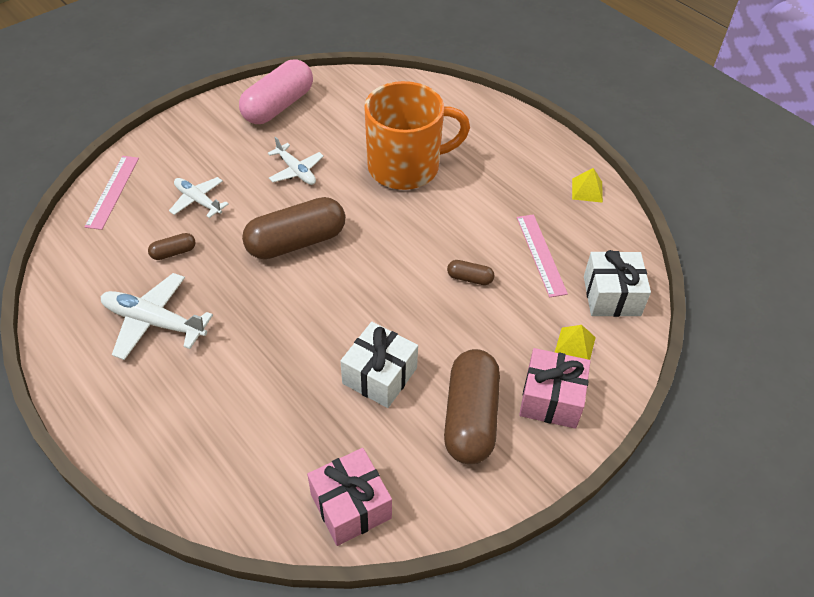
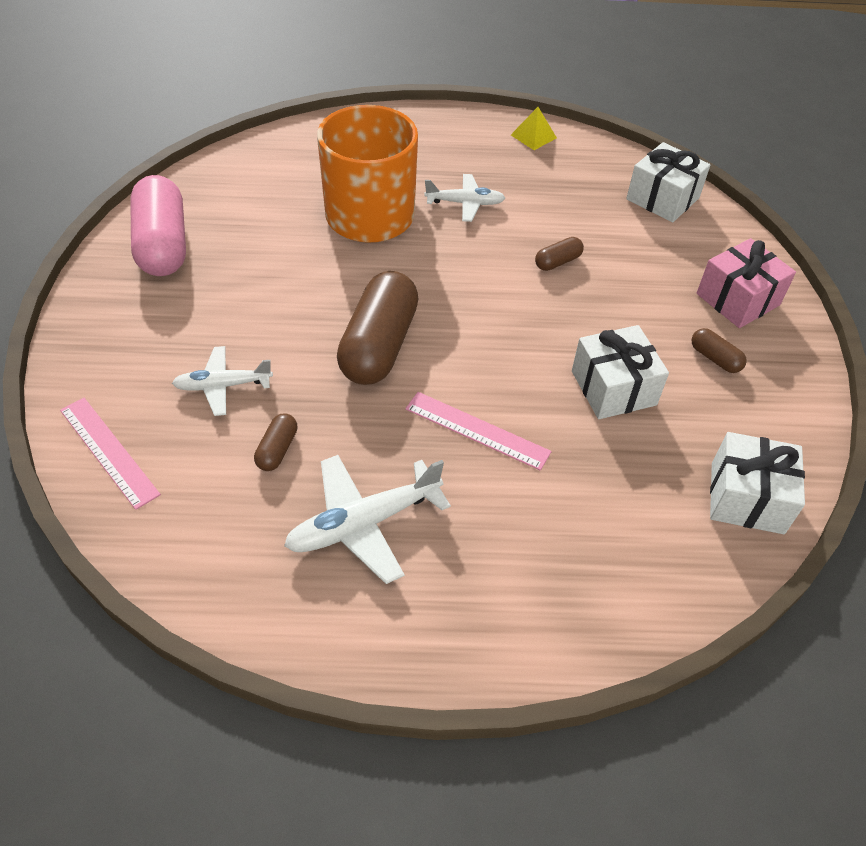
camera: 50 degrees left, 0 degrees up
(296, 171) = (278, 287): white plane -> white plane (465, 203)
(350, 506) = (747, 498): pink gift -> white gift
(470, 417) = (715, 358): brown capsule -> brown capsule, size x0.44
(540, 254) = (576, 206): pink ruler -> pink ruler (477, 430)
(575, 345) = (694, 251): yellow pyramid -> none

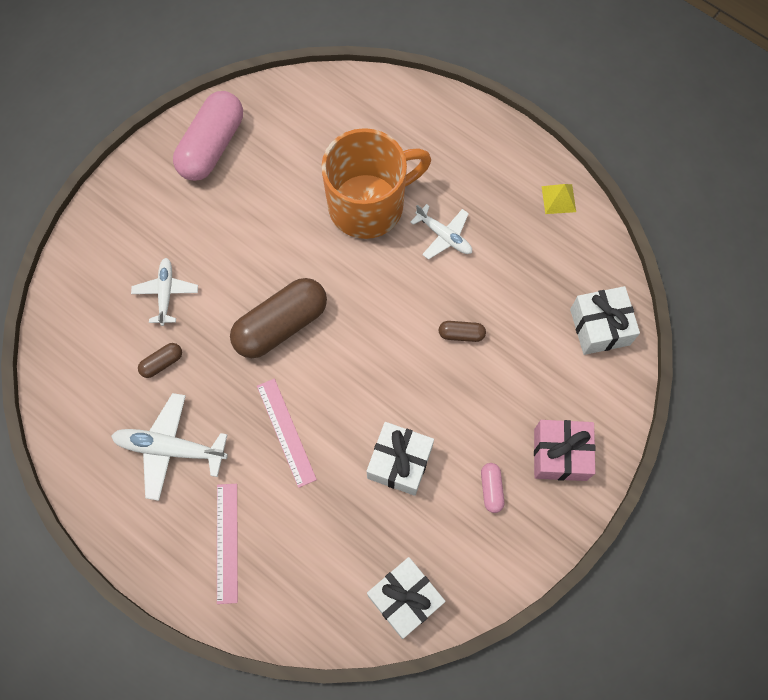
camera: 40 degrees right, 20 degrees up
(108, 451) = (73, 299): pink ruler -> pink ruler (226, 542)
(223, 386) = (166, 293): white plane -> white plane turned 60 degrees clockwise
(715, 358) = (491, 489): brown capsule -> pink capsule

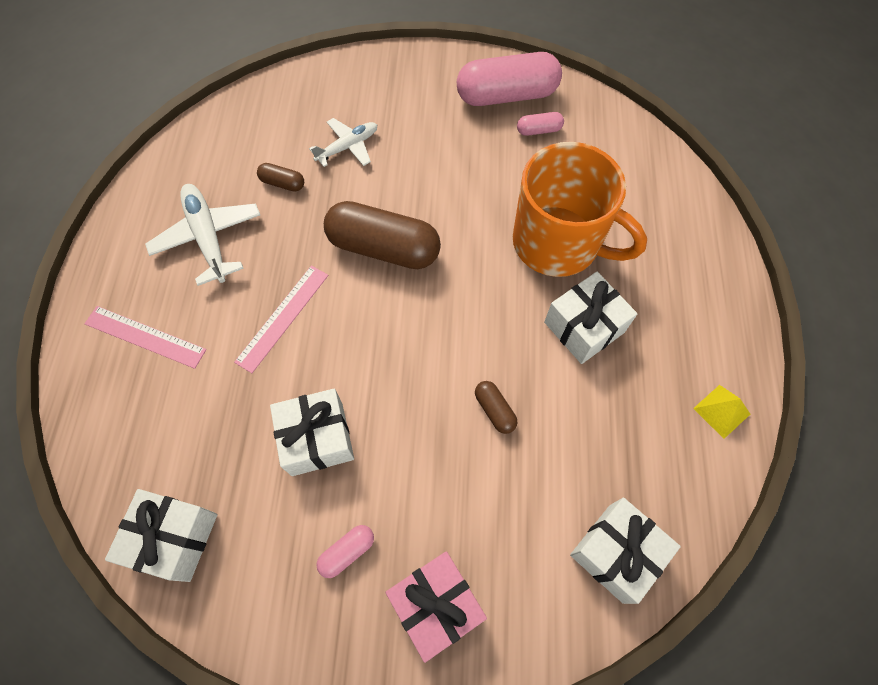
camera: 55 degrees right, 5 degrees down
(226, 542) = (145, 336): pink ruler -> pink ruler turned 60 degrees clockwise
(263, 147) = (539, 130): none -> pink capsule
(444, 236) = (584, 327): white plane -> white gift

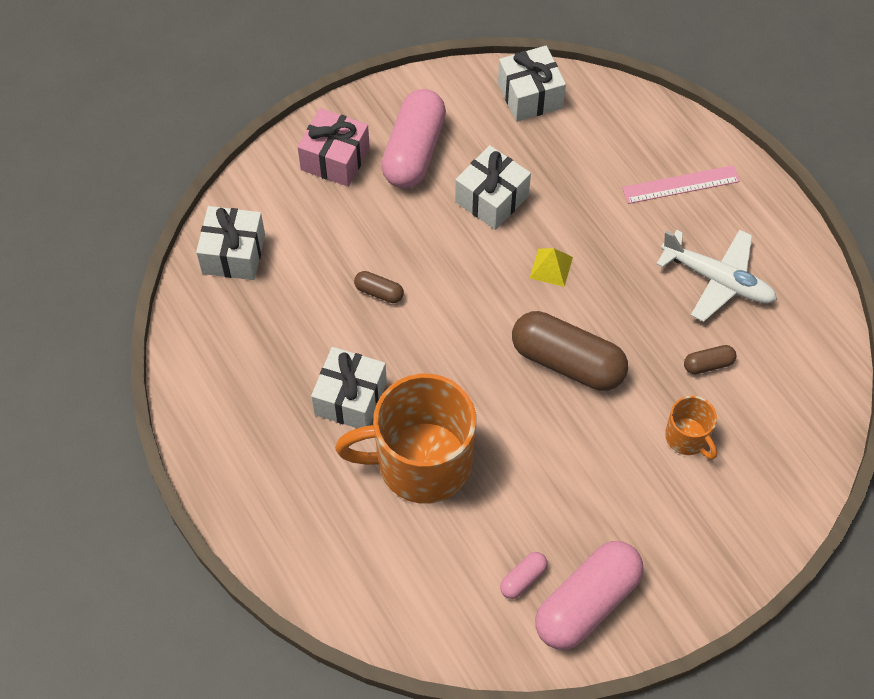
camera: 145 degrees right, 5 degrees down
(282, 317) = (595, 258): pink ruler -> none
(347, 552) = (414, 151): pink capsule -> pink capsule, size x2.26
(348, 147) = (687, 437): white plane -> orange mug
(383, 248) = (567, 362): brown capsule -> brown capsule turned 45 degrees clockwise
(721, 411) = (202, 397): yellow pyramid -> yellow pyramid (551, 267)

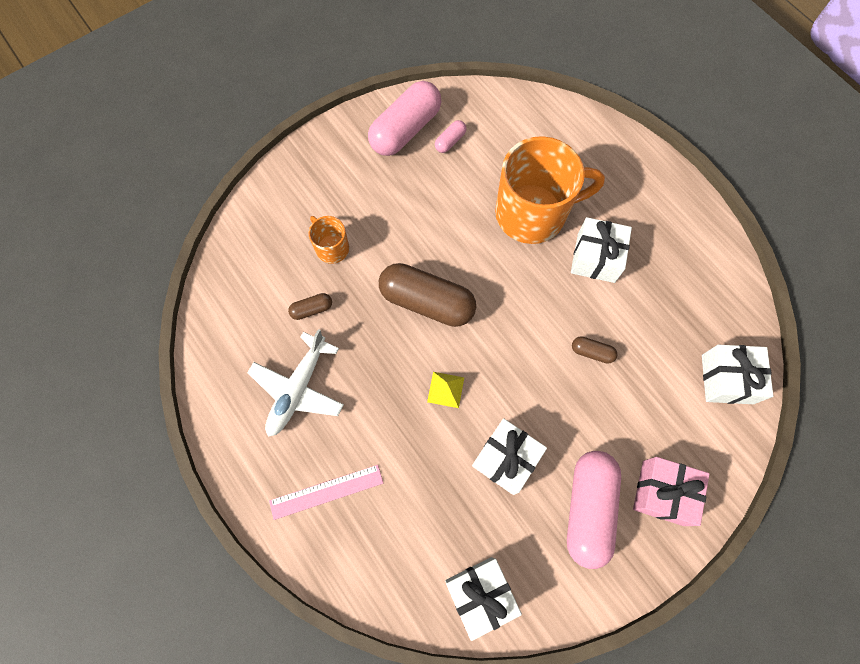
camera: 175 degrees right, 10 degrees up
(717, 280) = (298, 389): white plane -> white plane turned 90 degrees counterclockwise

